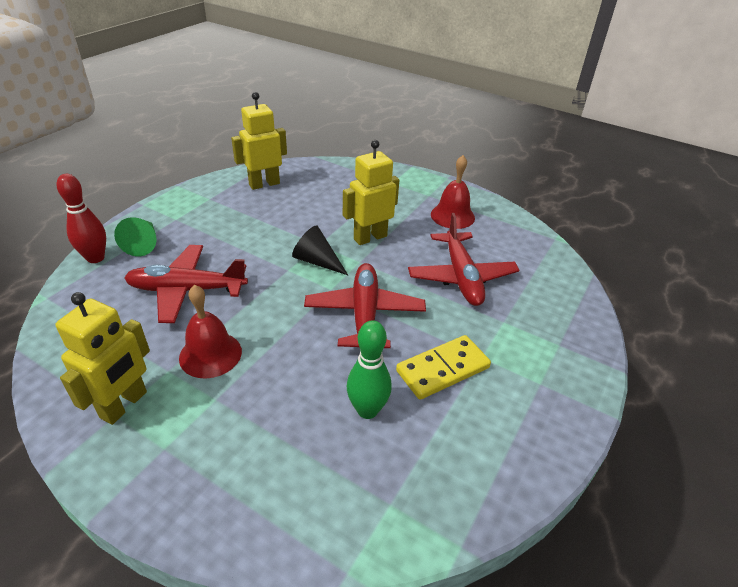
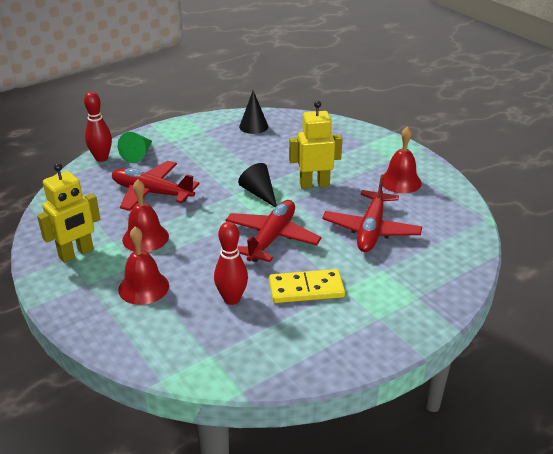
camera: 25 degrees right, 5 degrees down
(246, 428) = (143, 287): none -> red bell
(264, 184) = (253, 126): yellow robot -> black cone
(367, 410) = (232, 299): green bowling pin -> red bowling pin

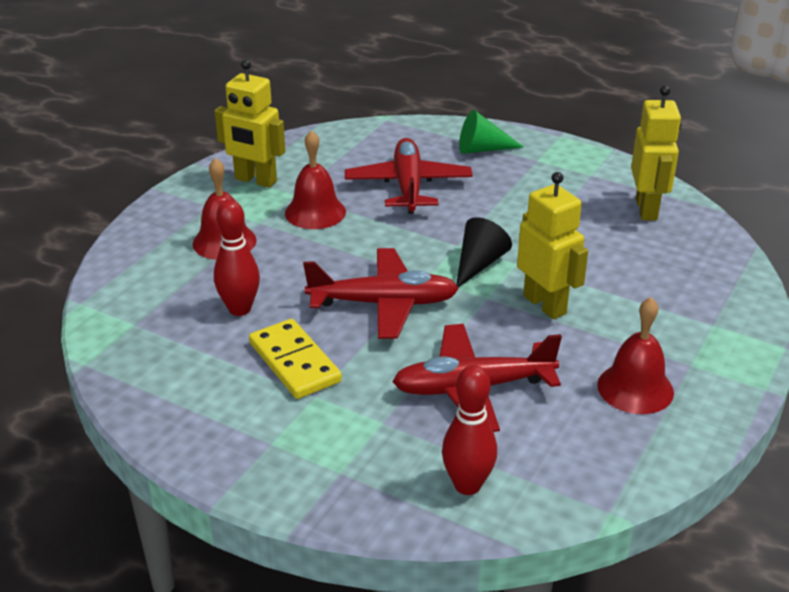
camera: 65 degrees right, 0 degrees up
(101, 158) = (450, 129): red bowling pin -> red bowling pin (467, 485)
(253, 126) = (647, 209): black cone -> yellow robot

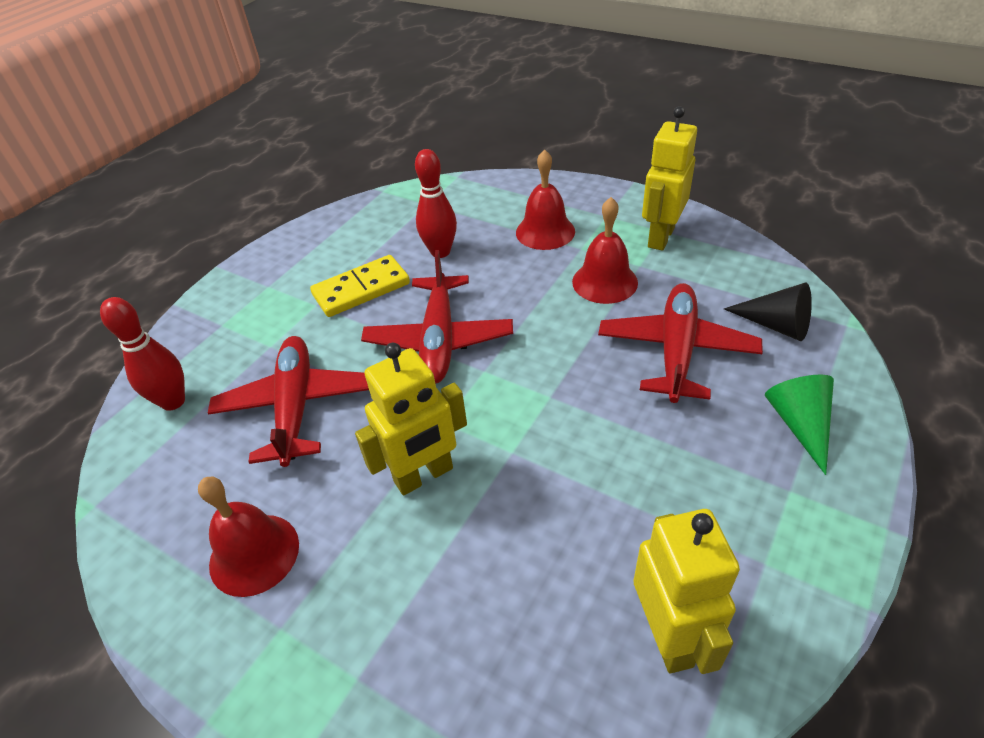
camera: 95 degrees right, 10 degrees up
(408, 186) = (676, 350): red plane -> red plane turned 75 degrees counterclockwise
(478, 264) = (509, 415): black cone -> black cone (775, 325)
(647, 209) = (668, 635): yellow robot -> yellow robot turned 105 degrees counterclockwise

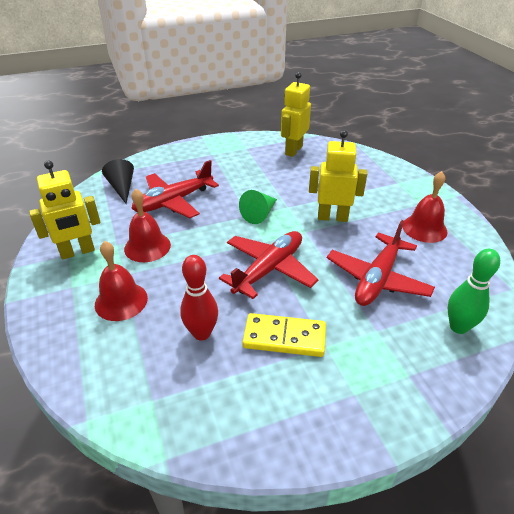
camera: 145 degrees left, 5 degrees down
(173, 401) = (458, 327): red bowling pin -> green bowling pin
(799, 424) = (178, 163): green cone -> green cone (260, 214)

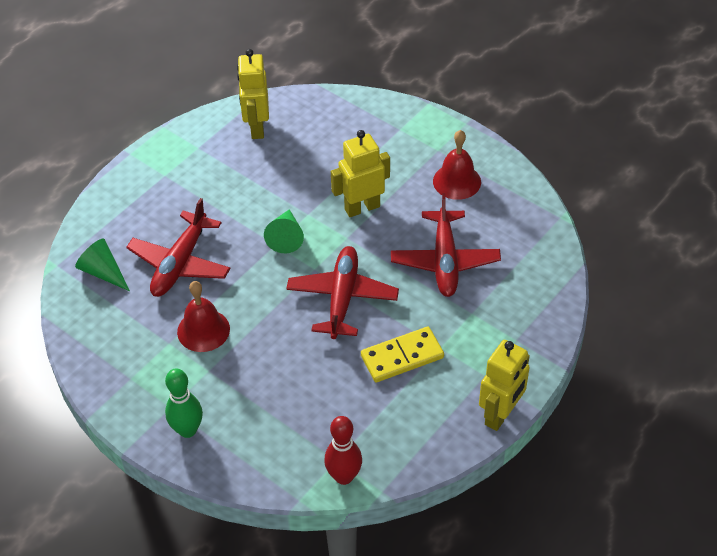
camera: 30 degrees left, 10 degrees up
(77, 252) = (137, 370): yellow robot -> yellow robot (500, 414)
(121, 301) = (232, 396): red bell -> none
(122, 188) = (103, 272): black cone -> green cone
(201, 333) = (330, 388): red bowling pin -> red bowling pin (344, 476)
(458, 327) = (533, 277): green bowling pin -> green bowling pin (187, 430)

